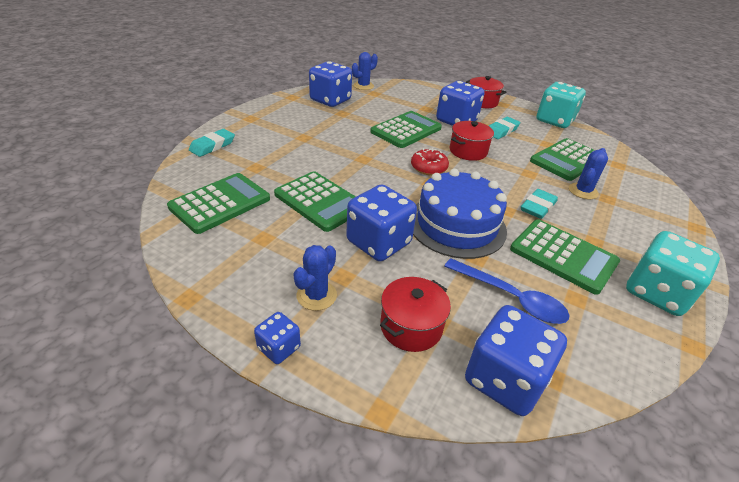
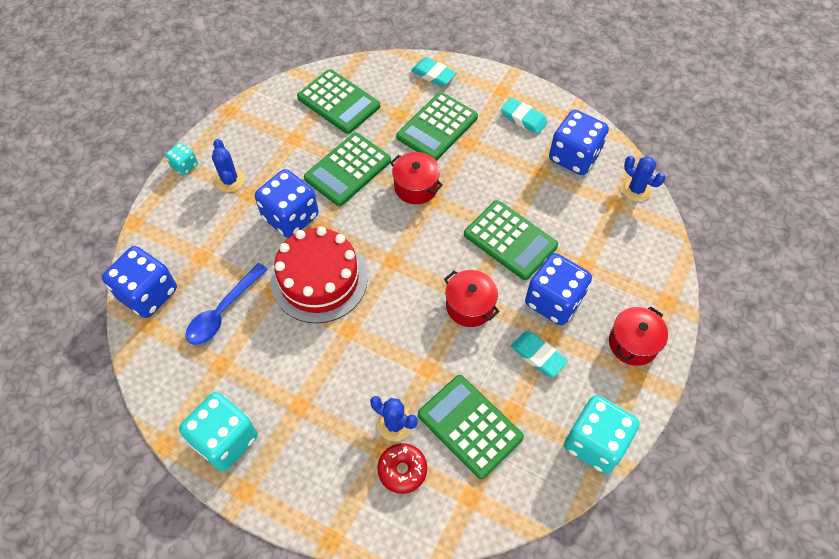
camera: 90 degrees right, 20 degrees up
(279, 348) = (184, 166): blue dice -> turquoise dice
(316, 295) = (230, 180): blue cactus -> blue cactus turned 45 degrees clockwise
(411, 326) = (197, 239): red pot -> red pot (416, 187)
(428, 168) = (422, 261): red donut -> red donut (402, 470)
(456, 225) = (319, 280): blue cake -> red cake
(538, 207) = (356, 363): turquoise eraser -> turquoise eraser (523, 119)
(563, 256) = (276, 368): green calculator -> green calculator (437, 127)

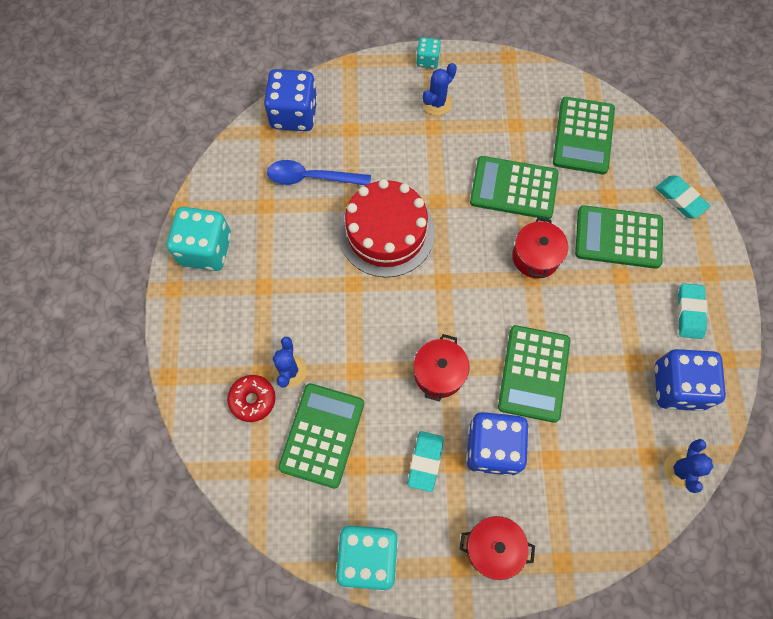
camera: 60 degrees right, 10 degrees up
(290, 217) = (433, 172): blue dice -> none
(433, 75) = (680, 199): turquoise eraser -> turquoise eraser turned 45 degrees counterclockwise

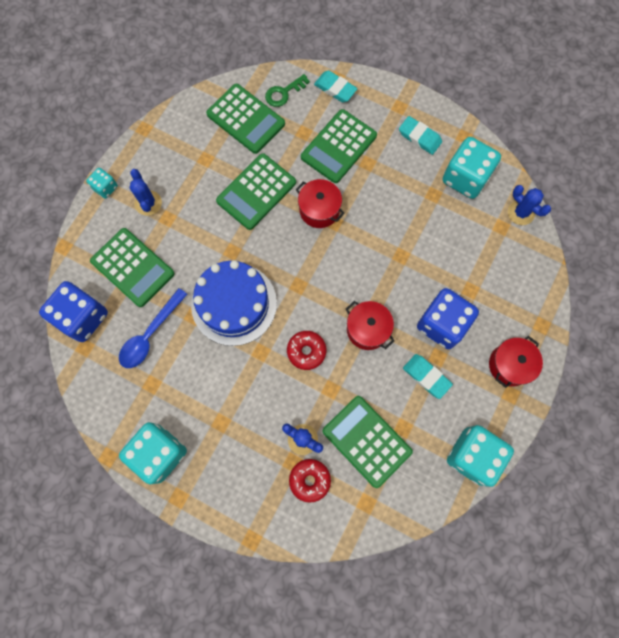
camera: 60 degrees left, 5 degrees up
(380, 326) = (306, 351): none -> red donut
(386, 232) = (234, 304): red cake -> blue cake
(534, 373) = (404, 264): green calculator -> green calculator (133, 267)
(637, 154) = (283, 93): none -> green key
(678, 386) = (465, 178): blue dice -> turquoise dice
(680, 199) = (335, 89): turquoise eraser -> turquoise eraser turned 45 degrees clockwise

